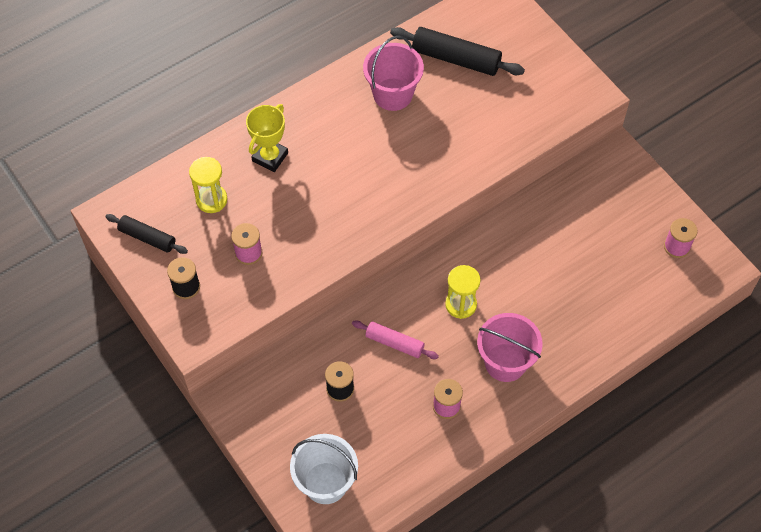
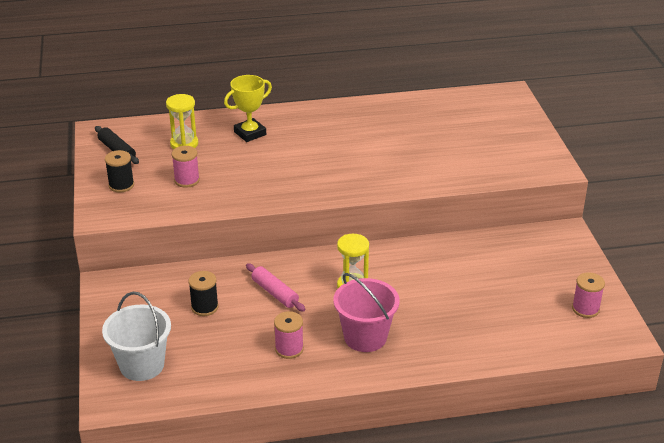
camera: 25 degrees right, 25 degrees down
(393, 94) = (378, 125): pink bucket -> none
(456, 59) = (446, 119): black rolling pin -> none

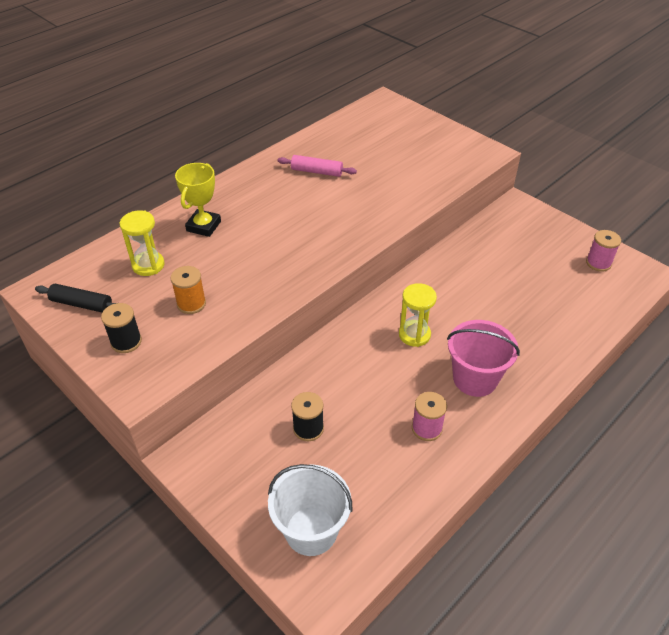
camera: 35 degrees left, 10 degrees up
(187, 180) = (191, 304): pink spool -> orange spool
(275, 293) = (356, 377): pink rolling pin -> pink rolling pin (316, 172)

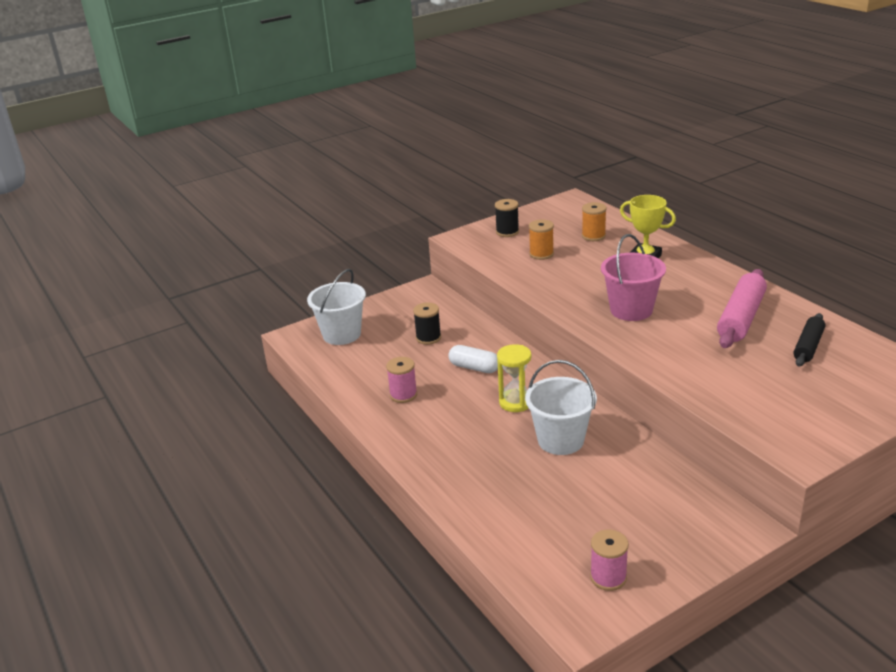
camera: 105 degrees right, 15 degrees down
(81, 304) = (552, 215): black rolling pin -> black rolling pin (808, 346)
(148, 265) = (593, 236): yellow hourglass -> orange spool
(316, 172) = (740, 318): pink rolling pin -> pink rolling pin, size x1.62
(362, 375) = (474, 367): none -> white capsule
(459, 299) = (560, 440): none -> white bucket
(475, 379) = (447, 431): pink bucket -> pink bucket (631, 310)

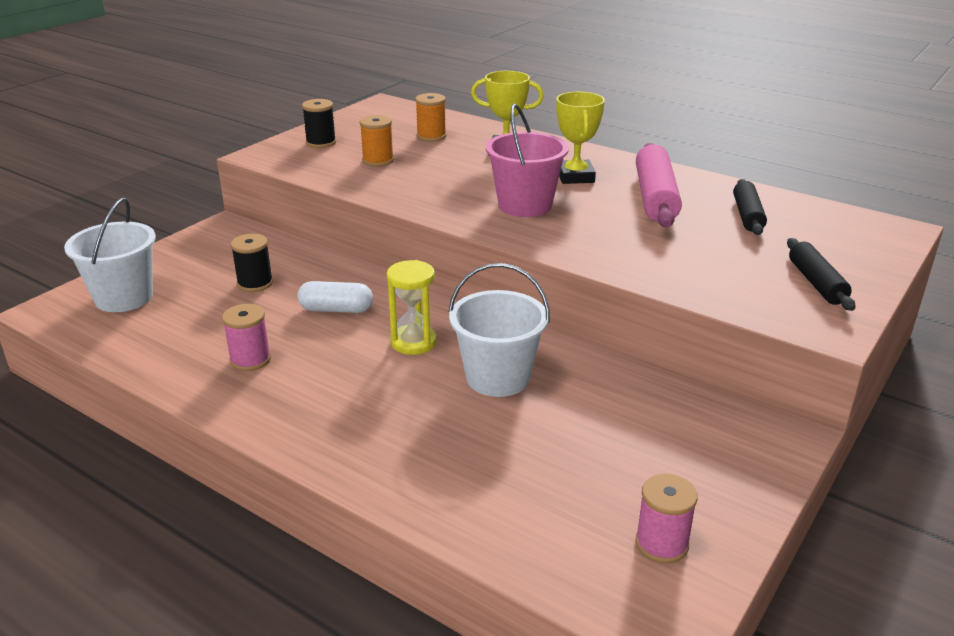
camera: 25 degrees left, 0 degrees up
(687, 289) = (575, 177): none -> yellow trophy
(821, 415) = (816, 283): none -> black rolling pin

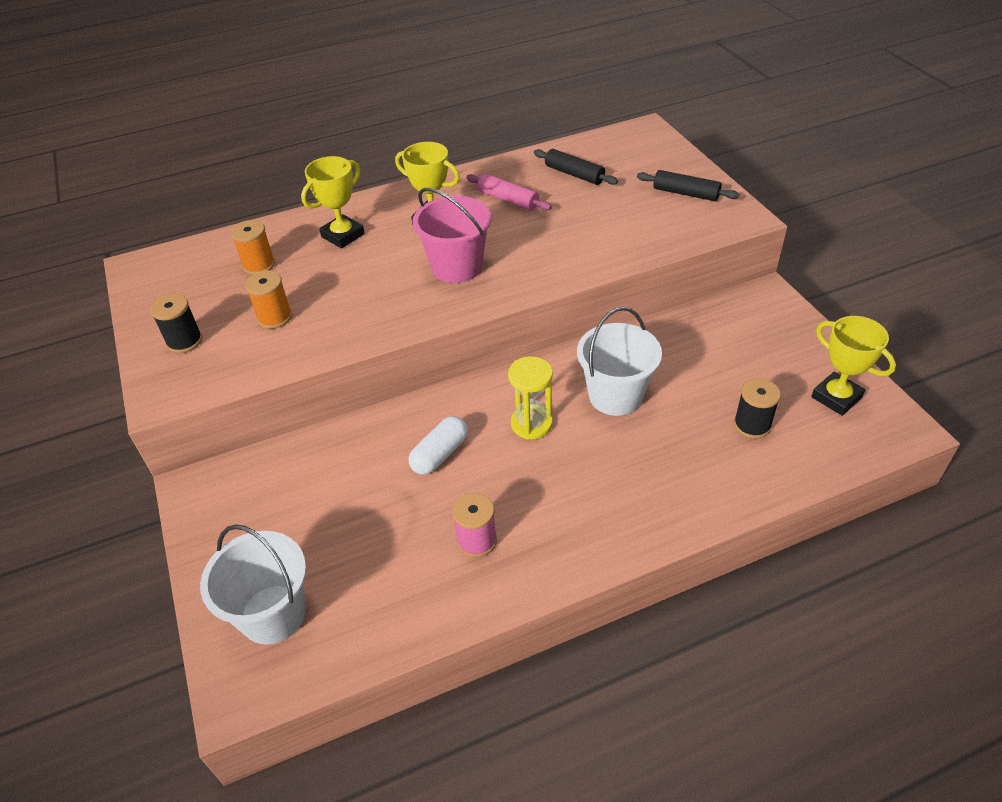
camera: 55 degrees left, 15 degrees up
(255, 283) = (341, 497): black spool -> black spool (752, 425)
(655, 197) = (508, 199): pink rolling pin -> pink rolling pin, size x0.62
(661, 544) = (836, 397): pink spool -> yellow trophy

